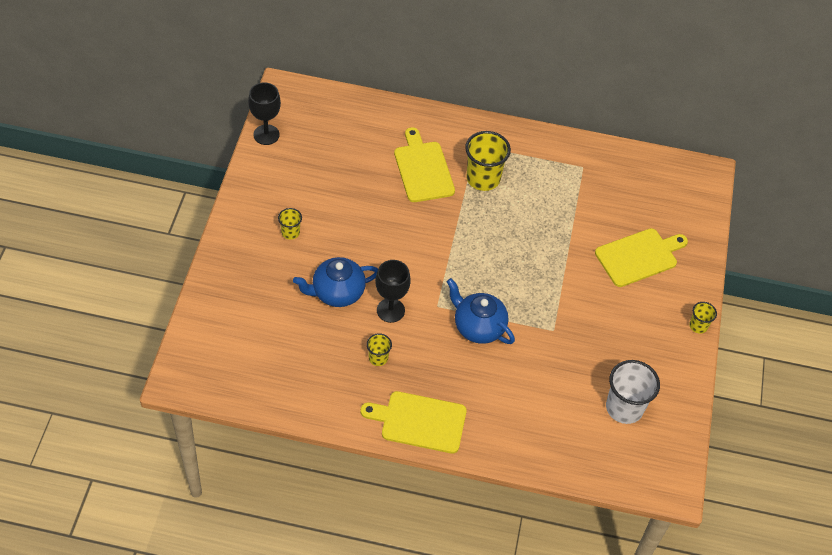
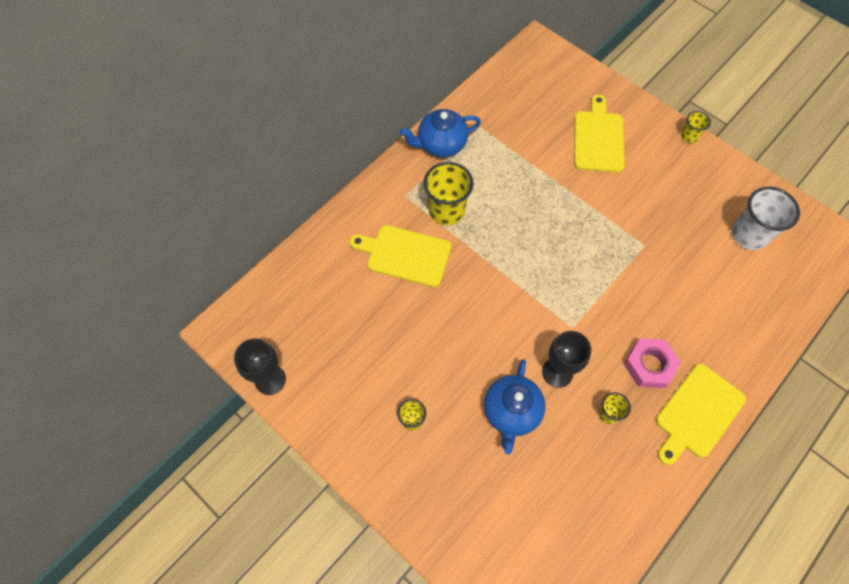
camera: 55 degrees left, 10 degrees up
(439, 372) = (649, 365): none -> pink nut
(478, 327) = (613, 304): blue teapot -> blue teapot (441, 144)

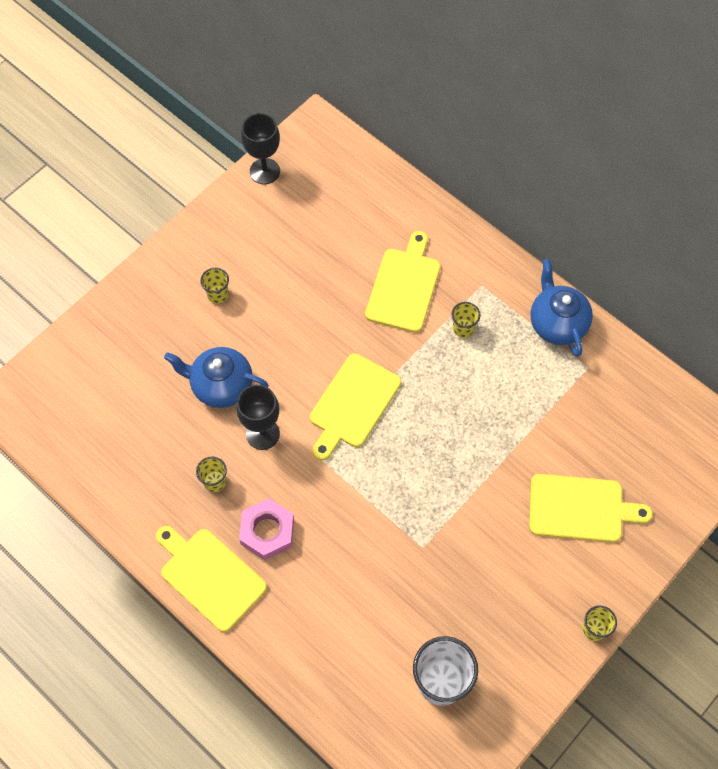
camera: 90 degrees right, 0 degrees up
(446, 210) = (463, 328): yellow cup -> yellow cup, size x0.52
(523, 297) = (353, 404): none -> yellow cutting board

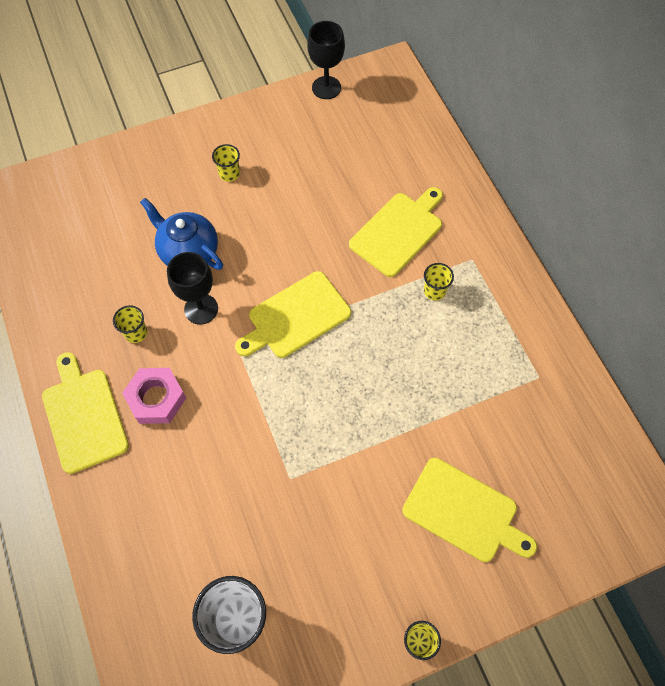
camera: 25 degrees right, 0 degrees up
(557, 323) = (528, 323): blue teapot -> none

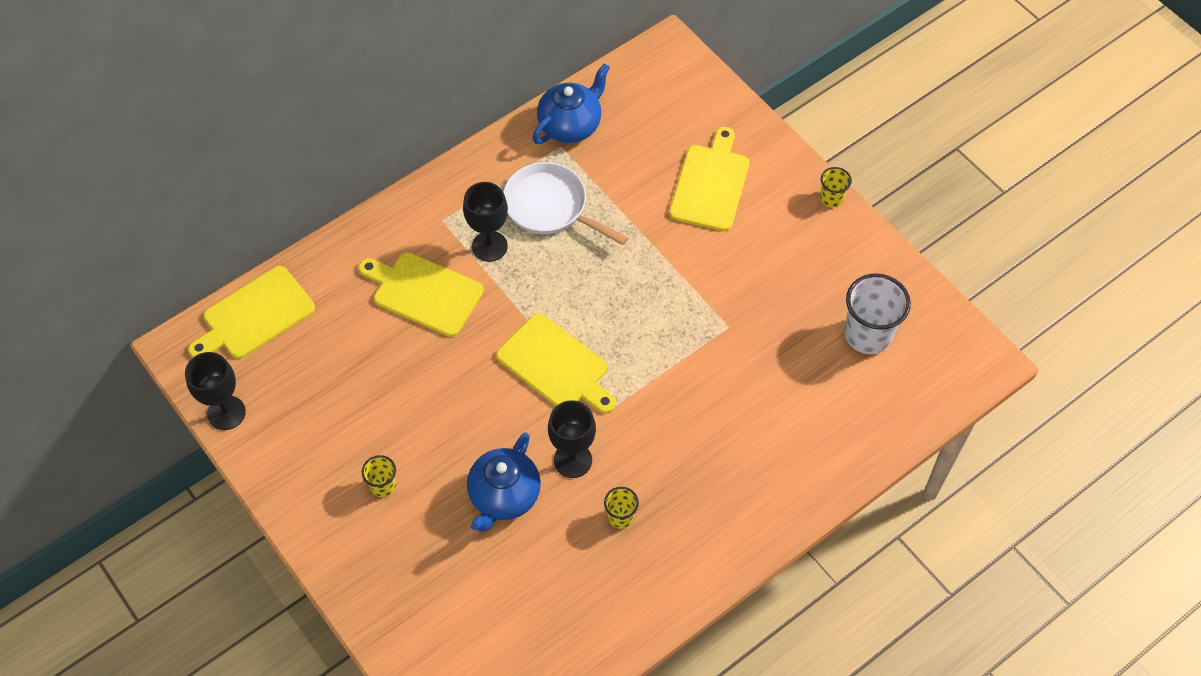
camera: 105 degrees left, 5 degrees down
(83, 416) = (730, 534): yellow cutting board -> yellow cutting board (255, 315)
(156, 398) = (688, 470): pink nut -> none
(434, 291) = (489, 246): yellow cup -> black goblet
(467, 351) = (550, 207): none -> white pan
(564, 393) = (571, 125): none -> blue teapot

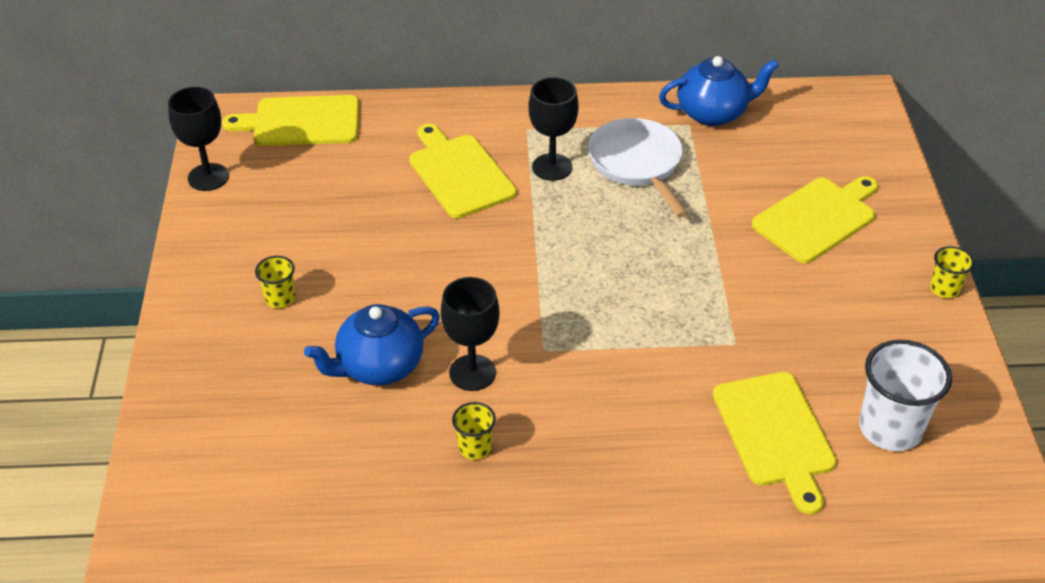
camera: 35 degrees right, 15 degrees down
(556, 365) = (528, 287): yellow cutting board -> yellow cutting board (775, 434)

